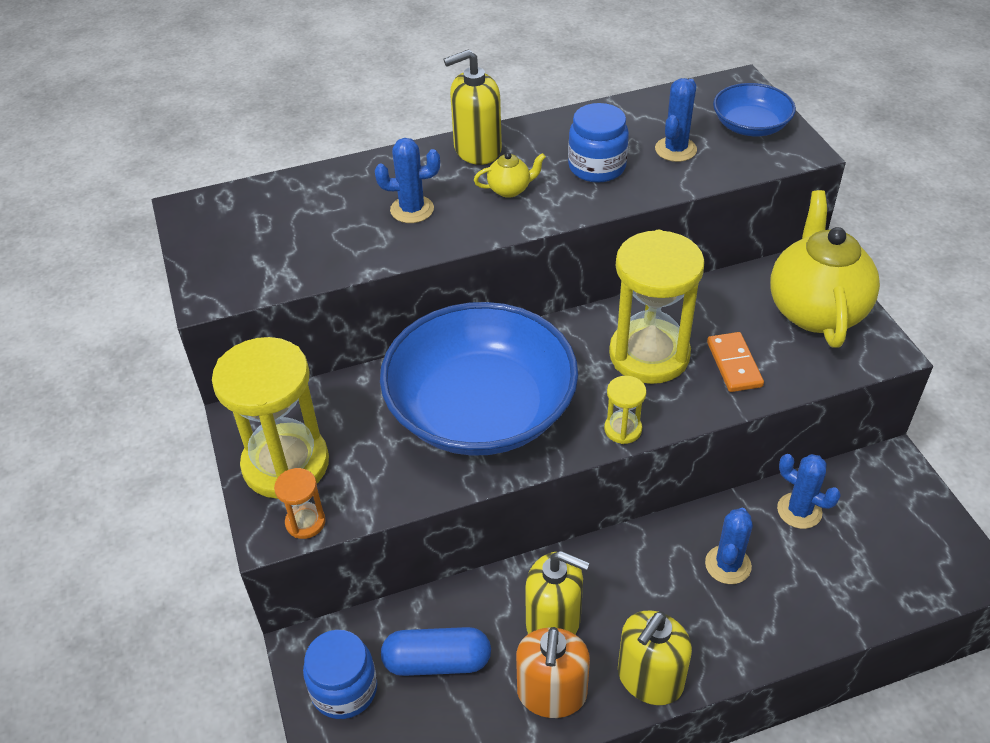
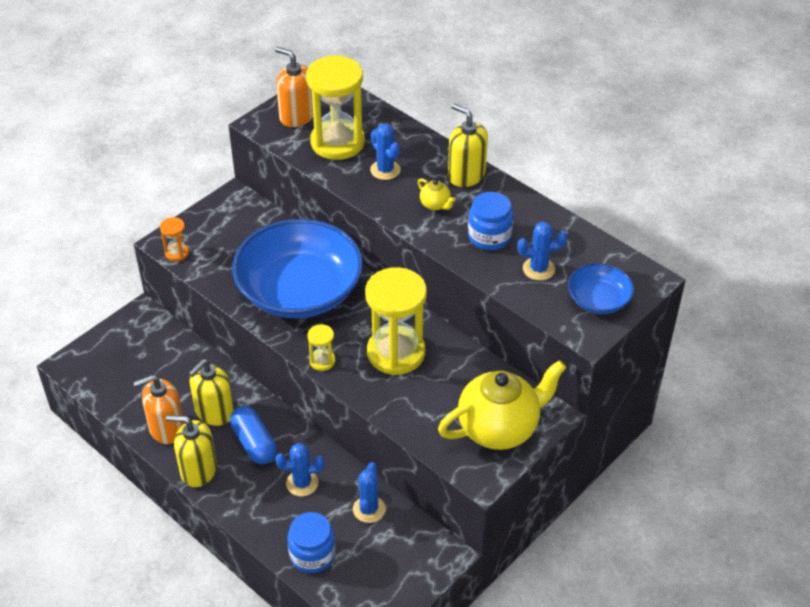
camera: 60 degrees right, 0 degrees up
(231, 254) = (297, 116): none -> orange soap dispenser
(286, 464) = (211, 227): yellow hourglass -> yellow hourglass (337, 142)
(344, 689) = (126, 339): blue jar -> blue jar (312, 554)
(437, 661) = (162, 370): blue capsule -> blue capsule (254, 443)
(553, 622) = (214, 412): yellow soap dispenser -> yellow soap dispenser turned 45 degrees clockwise
(734, 364) = (414, 398): orange domino -> none

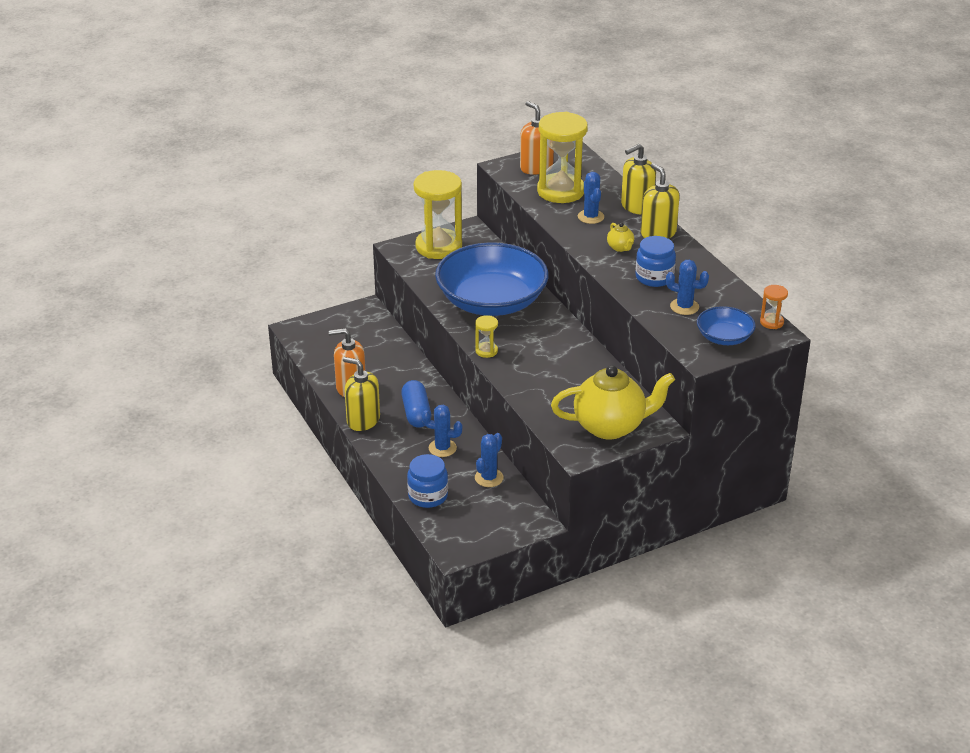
camera: 20 degrees right, 10 degrees down
(177, 253) = (404, 256): orange hourglass -> orange hourglass (771, 322)
(214, 412) = (394, 385): yellow soap dispenser -> yellow soap dispenser (637, 206)
(396, 353) = (550, 358): yellow hourglass -> yellow hourglass (438, 247)

